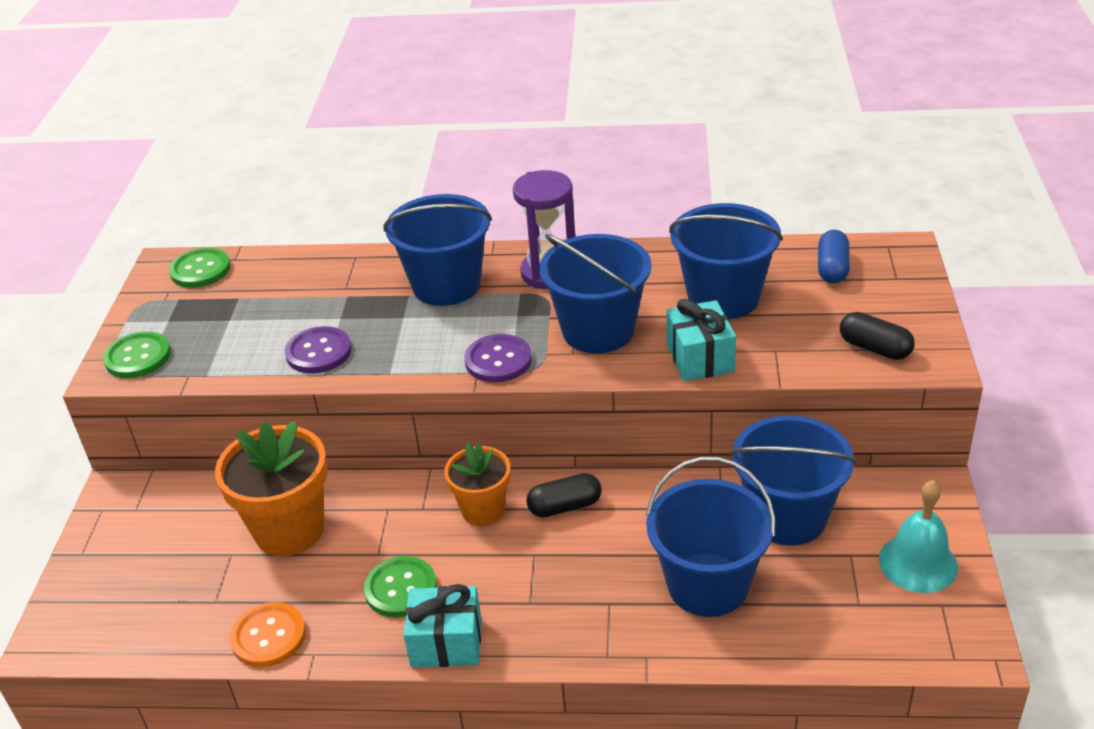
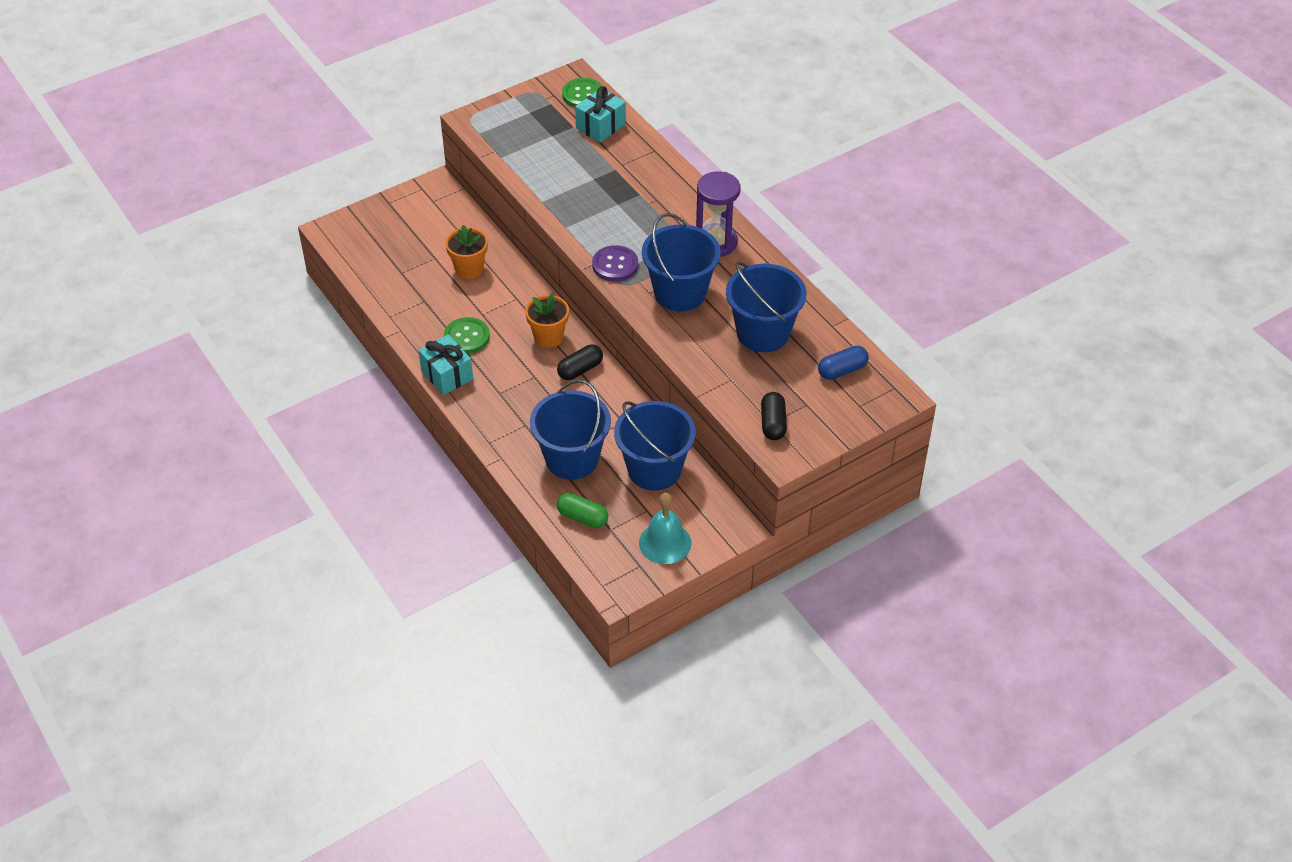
camera: 50 degrees right, 10 degrees up
(138, 357) = (491, 121): green button -> none
(268, 636) = (397, 306): orange button -> none
(289, 530) = (469, 269): orange flower pot -> orange flower pot, size x0.62
(318, 352) = (557, 188): purple button -> none
(446, 285) = (663, 205): blue bucket -> none
(564, 506) = (580, 369): black capsule -> black capsule turned 75 degrees counterclockwise
(700, 358) = (693, 349): turquoise gift -> turquoise gift (600, 126)
(818, 622) = (582, 517): none -> green capsule

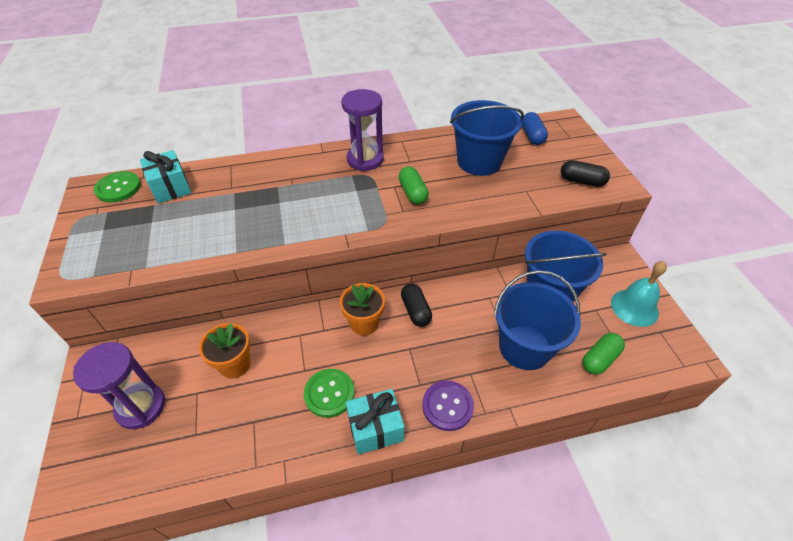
camera: 70 degrees left, 0 degrees up
(410, 232) = (141, 407): none -> purple hourglass
(615, 265) = (356, 223): purple button -> purple button (447, 406)
(680, 293) = (413, 193): blue bucket -> green capsule

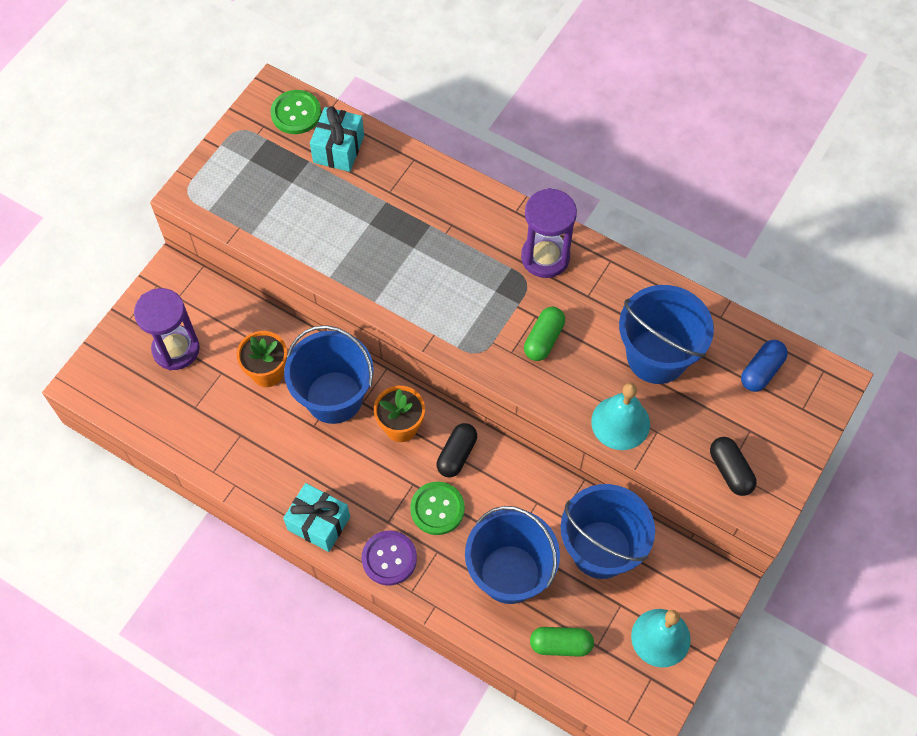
camera: 45 degrees right, 15 degrees up
(301, 342) = (334, 397): none -> blue bucket
(329, 393) = (313, 463): green button -> green button (437, 509)
(504, 200) = (620, 422): none -> turquoise bell

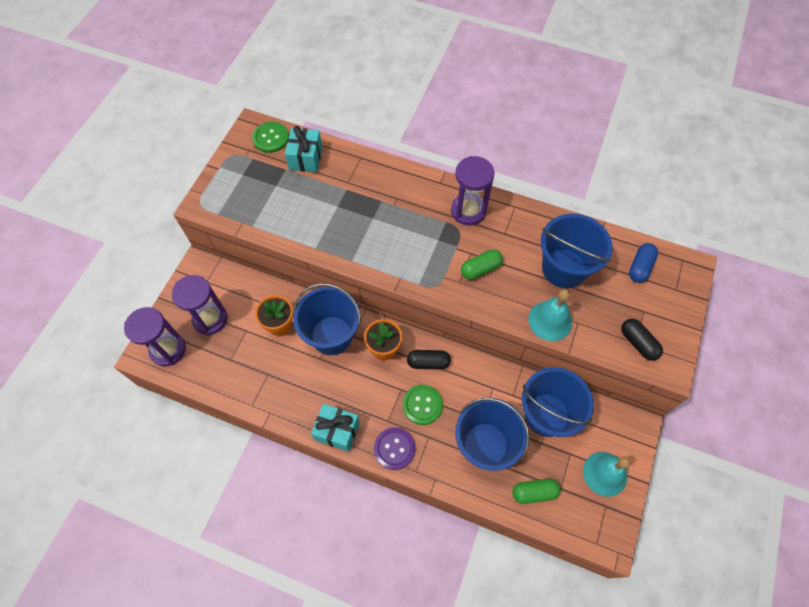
camera: 10 degrees left, 0 degrees up
(115, 381) = (168, 350): none -> purple hourglass
(456, 455) = (428, 362): black capsule -> black capsule turned 75 degrees clockwise
(543, 339) = (480, 269): green capsule -> green capsule turned 45 degrees clockwise

